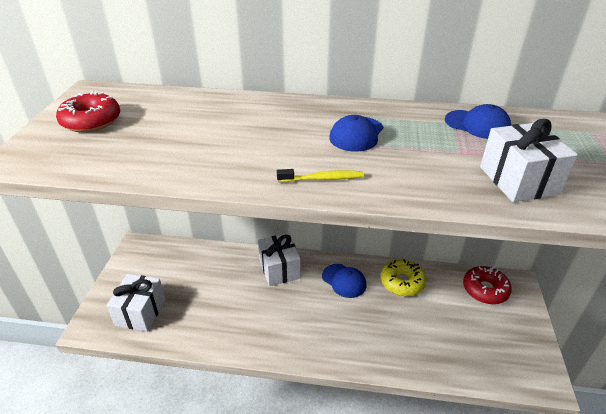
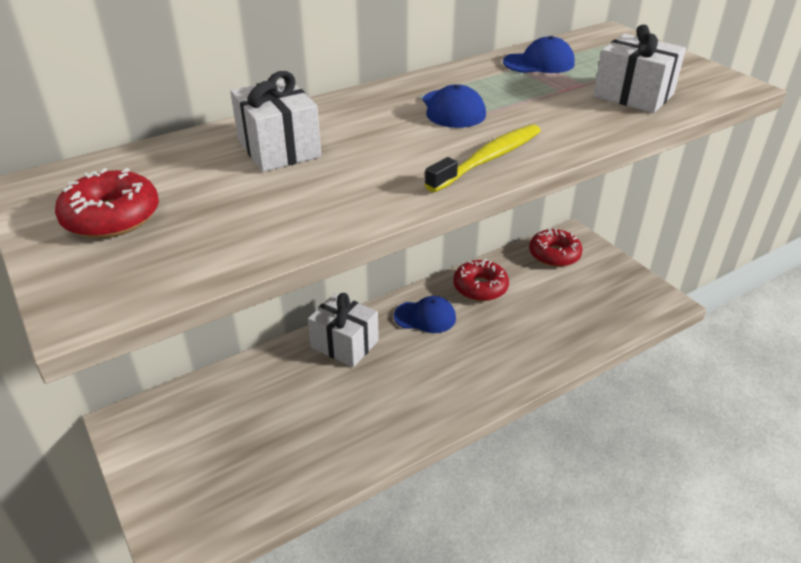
camera: 40 degrees left, 0 degrees up
(140, 312) = (228, 489): white gift -> white gift (279, 149)
(322, 178) = (488, 159): yellow toothbrush -> yellow toothbrush, size x1.56
(402, 282) = (480, 287): yellow donut -> red donut

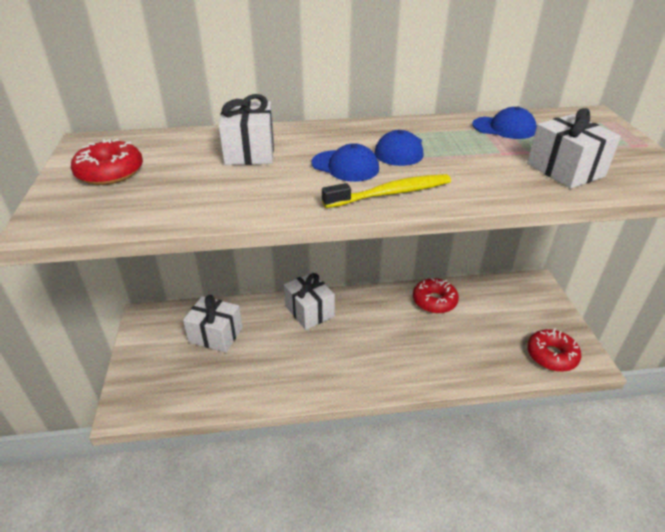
camera: 25 degrees right, 0 degrees up
(242, 412) = (216, 335): none -> white gift
(425, 317) = (378, 310): blue cap -> blue cap (345, 166)
(554, 255) = (511, 293): red donut -> red donut (551, 355)

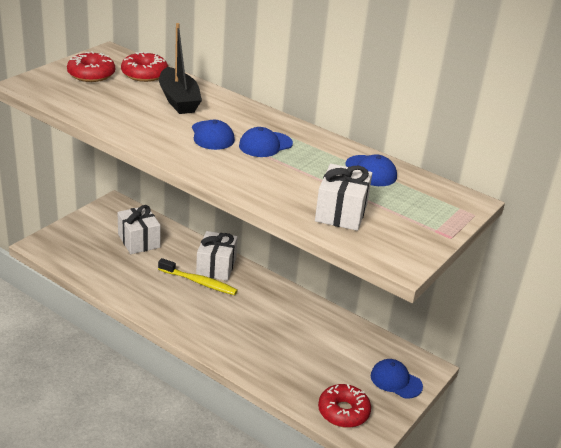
camera: 40 degrees right, 5 degrees down
(250, 152) = (178, 100): white gift -> black boat
(391, 193) = (204, 162): yellow toothbrush -> yellow toothbrush (199, 282)
(434, 301) = (316, 321): red donut -> red donut (144, 74)
(538, 306) = (396, 381): none -> blue cap

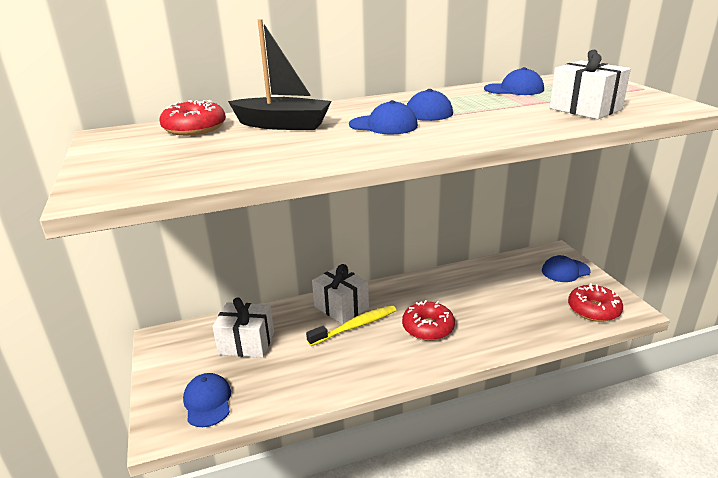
camera: 50 degrees left, 5 degrees down
(74, 250) = (208, 402): none -> blue cap
(91, 74) = (143, 152): red donut -> red donut (428, 327)

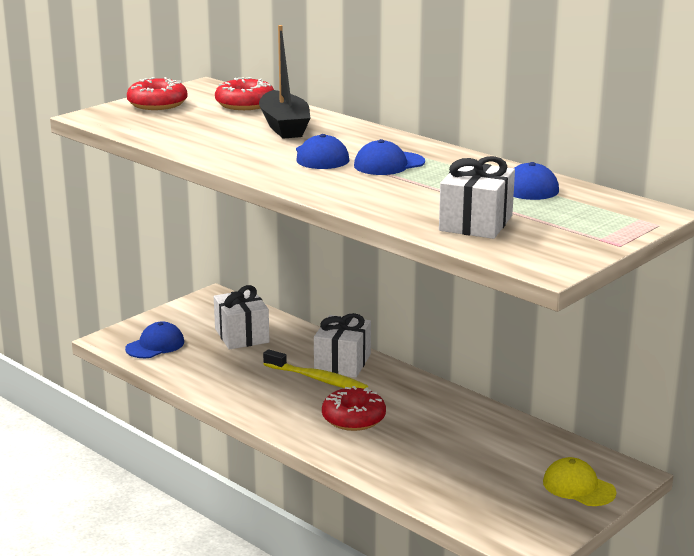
camera: 60 degrees right, 5 degrees down
(565, 271) = (578, 487): blue cap -> yellow cap
(593, 310) = (499, 518): red donut -> red donut (157, 104)

